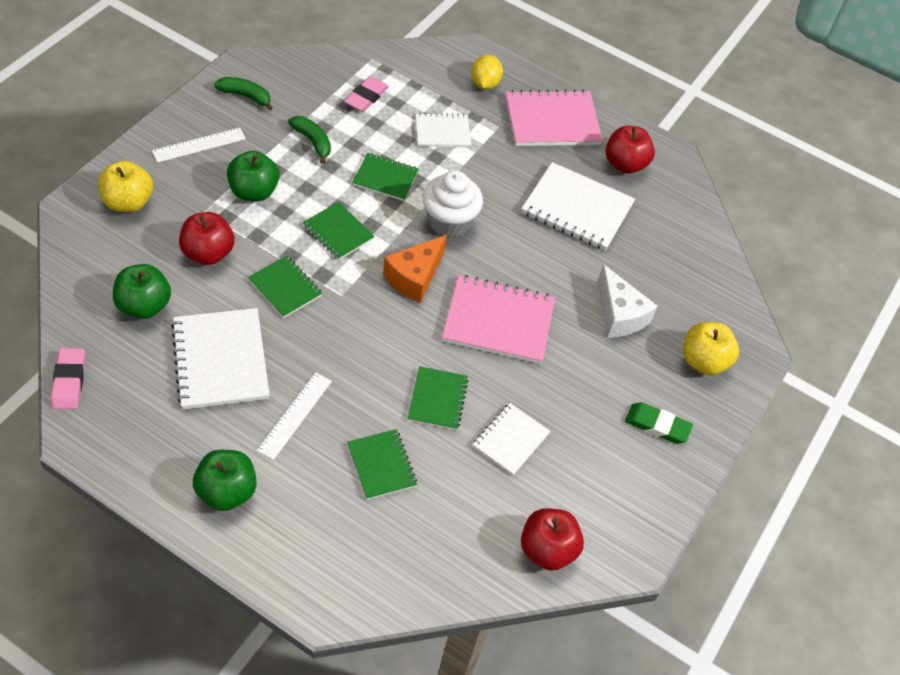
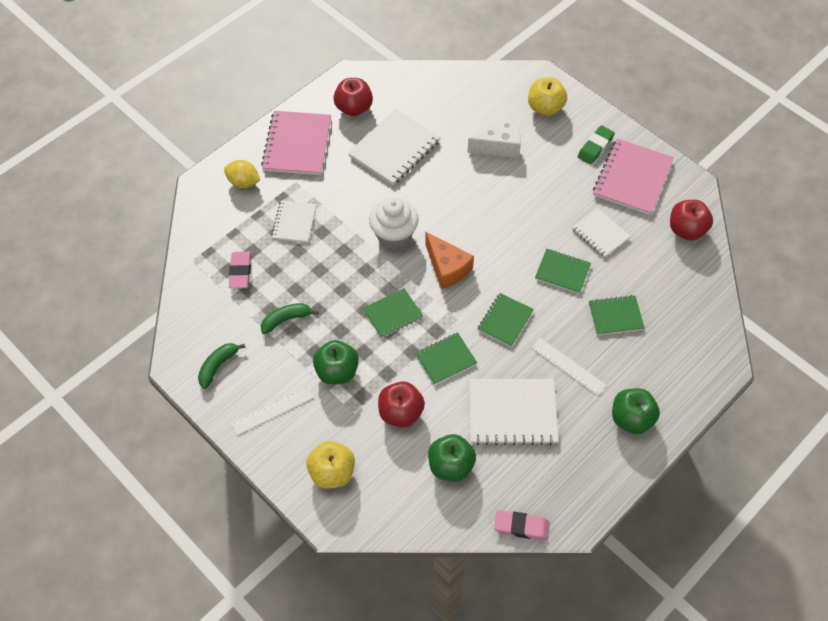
camera: 70 degrees left, 5 degrees up
(199, 145) = (272, 410): white ruler -> white ruler turned 75 degrees clockwise
(366, 97) = (240, 272): pink eraser -> pink eraser turned 45 degrees clockwise
(385, 178) = (339, 272): green notebook -> green notebook (505, 320)
(498, 321) = (496, 221): pink notebook -> pink notebook (632, 178)

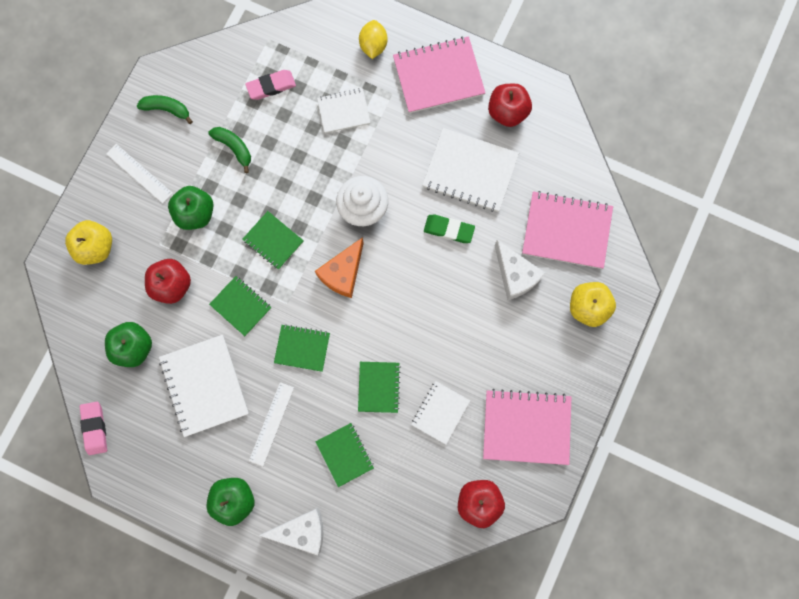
camera: 70 degrees right, 20 degrees up
(475, 101) = (566, 231): none -> pink notebook
(595, 147) = (554, 376): green eraser -> green eraser (449, 230)
(676, 370) = (302, 530): none -> white cheese

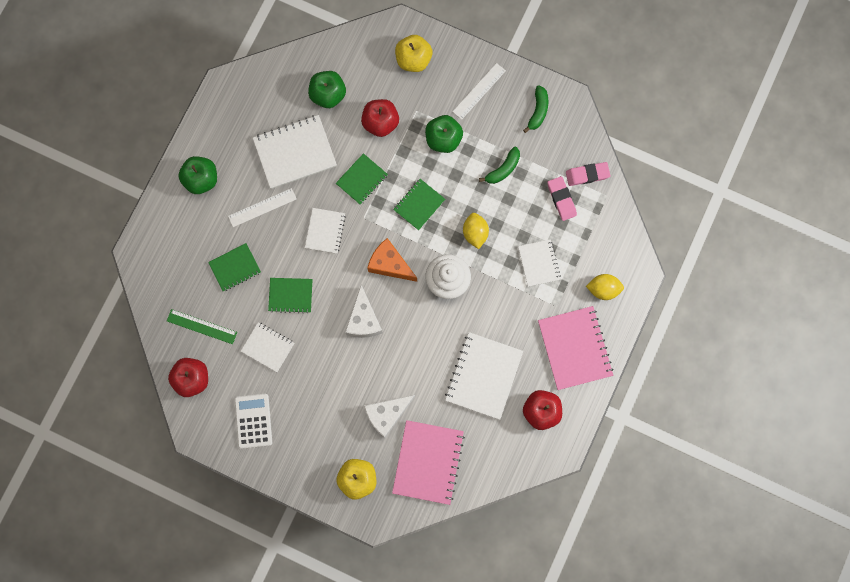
camera: 90 degrees right, 0 degrees up
(95, 428) = (262, 68): pink eraser -> pink eraser (587, 175)
(271, 423) = (262, 207): white ruler -> white ruler turned 45 degrees counterclockwise
(302, 348) = (325, 231): green notebook -> white notebook
(302, 530) = (175, 234): white cheese -> white cheese (363, 320)
(308, 179) = (475, 233): none -> yellow lemon
(416, 492) = (202, 326): none -> green ruler
(449, 230) = (429, 356): green eraser -> none
(526, 427) = (253, 421): pink notebook -> white calculator

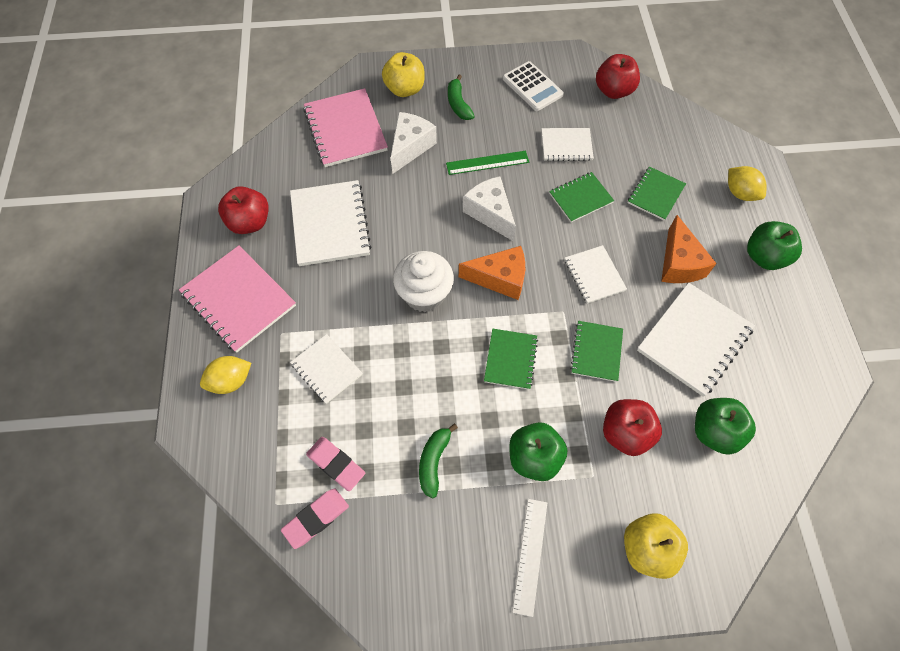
camera: 150 degrees right, 15 degrees down
(202, 326) = (642, 132): green ruler -> green ruler (487, 163)
(262, 207) = (679, 263): white ruler -> orange cheese
(475, 233) = (424, 363): yellow lemon -> yellow lemon (740, 193)
(538, 111) = (431, 574): green banana -> green banana (458, 104)

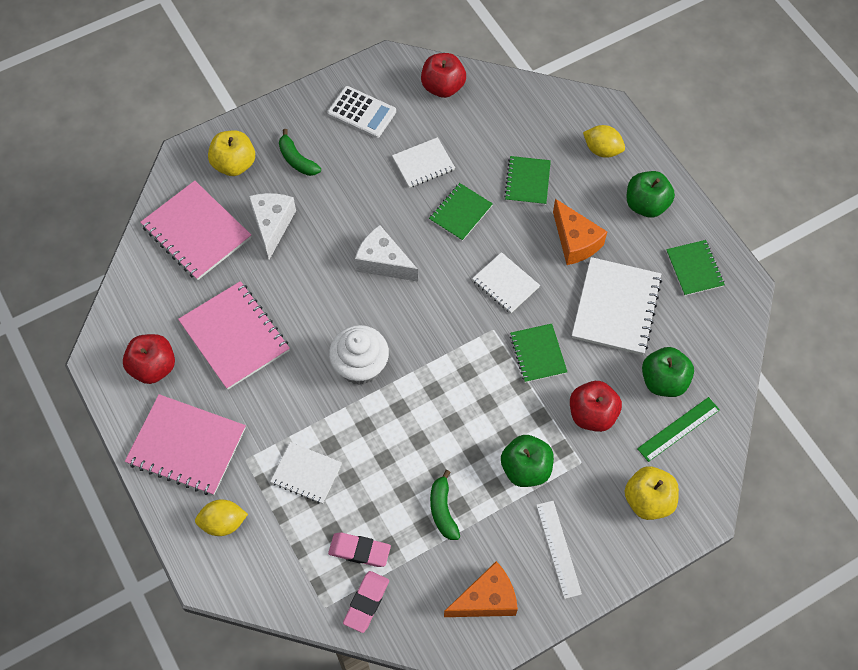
camera: 25 degrees left, 0 degrees up
(231, 381) = (223, 523): yellow lemon -> yellow lemon turned 45 degrees clockwise
(330, 224) = (235, 336): white notebook -> pink notebook
(487, 163) = (356, 212): green ruler -> green ruler (678, 429)
(500, 278) = (422, 322): orange cheese -> orange cheese (486, 599)
(510, 359) = (467, 393): green notebook -> green notebook (694, 269)

